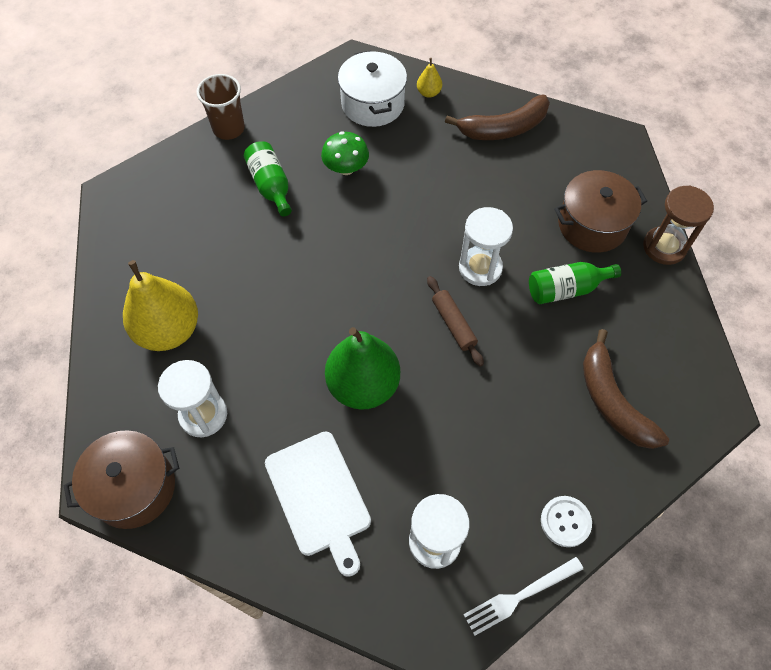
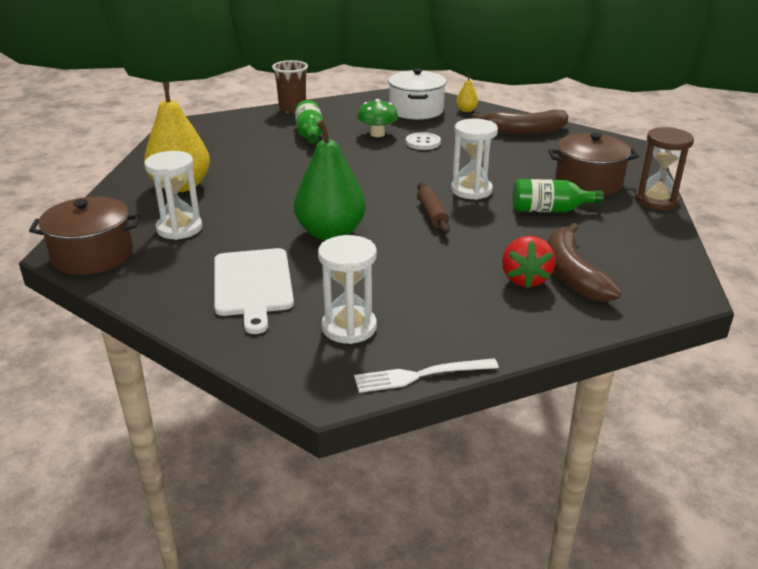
camera: 15 degrees right, 30 degrees down
(565, 521) = (492, 337): white button -> white button (423, 142)
(572, 420) = (525, 279): none -> red strawberry

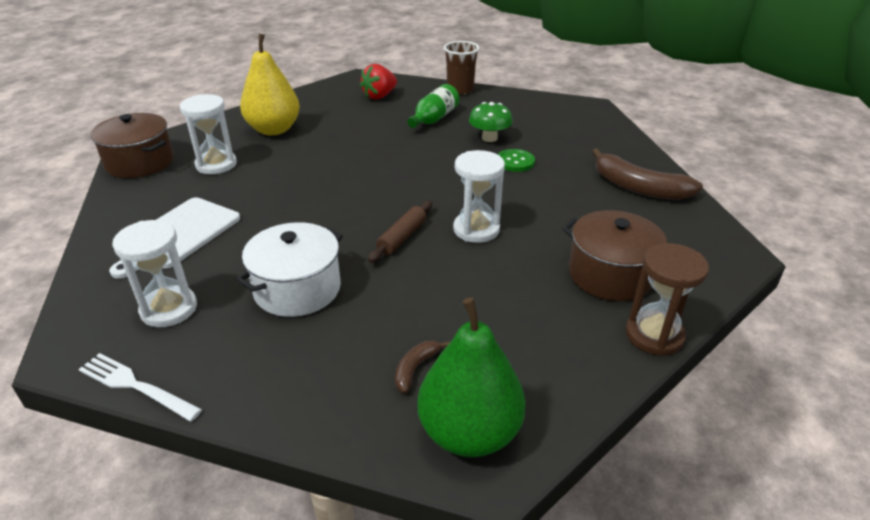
camera: 40 degrees right, 5 degrees up
(330, 233) = (298, 217): green pear -> green pear (469, 432)
(416, 110) = (564, 126): white pot -> white pot (297, 289)
(423, 142) = (515, 162): white button -> green button
(466, 110) = (614, 143): yellow pear -> none
(525, 279) = (365, 347): red strawberry -> red strawberry (379, 96)
(549, 210) = (514, 286): green bottle -> none
(572, 274) = (416, 368): brown banana -> brown banana, size x0.48

